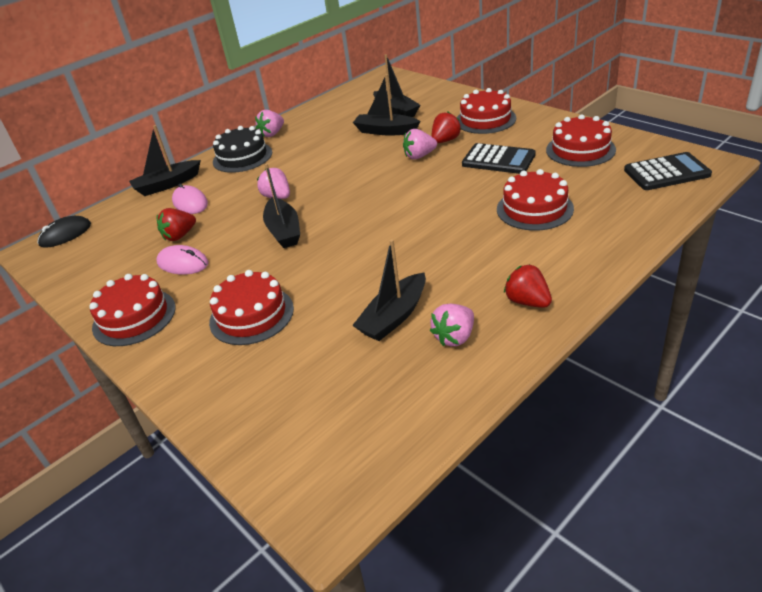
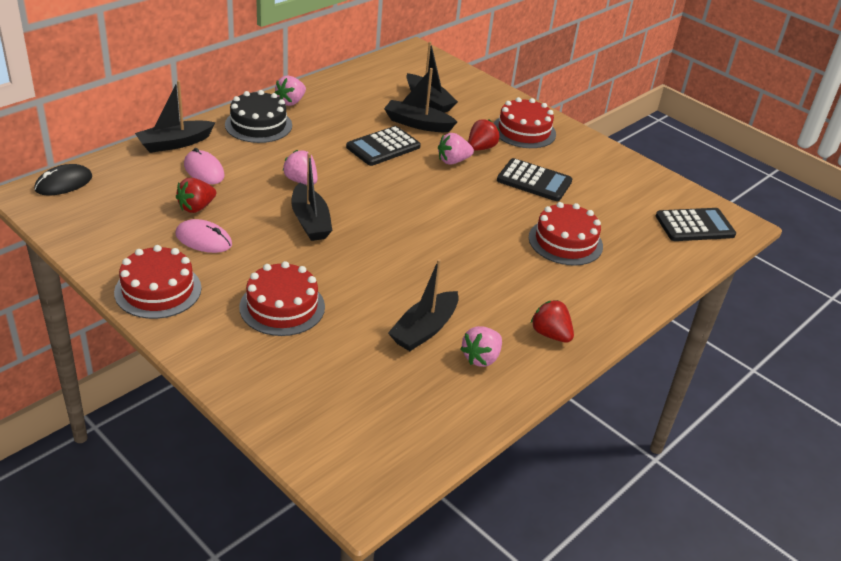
camera: 10 degrees left, 0 degrees up
(354, 155) = (383, 147): none -> black calculator
(580, 150) = (616, 185): red cake -> none

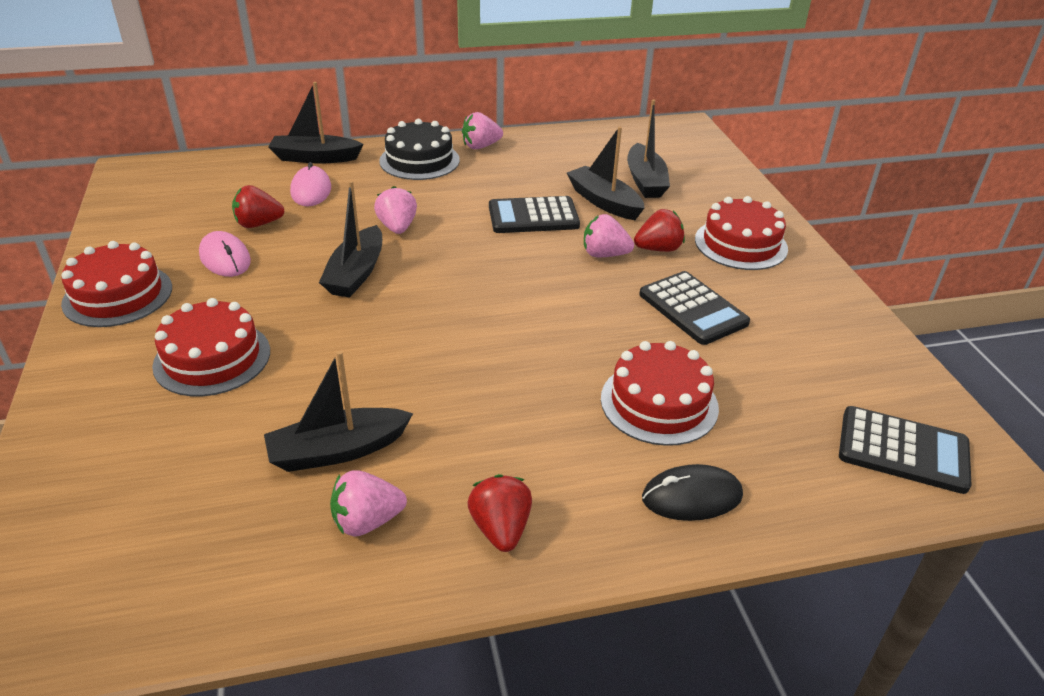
camera: 35 degrees right, 0 degrees up
(64, 183) = (170, 168): black mouse -> black mouse (692, 497)

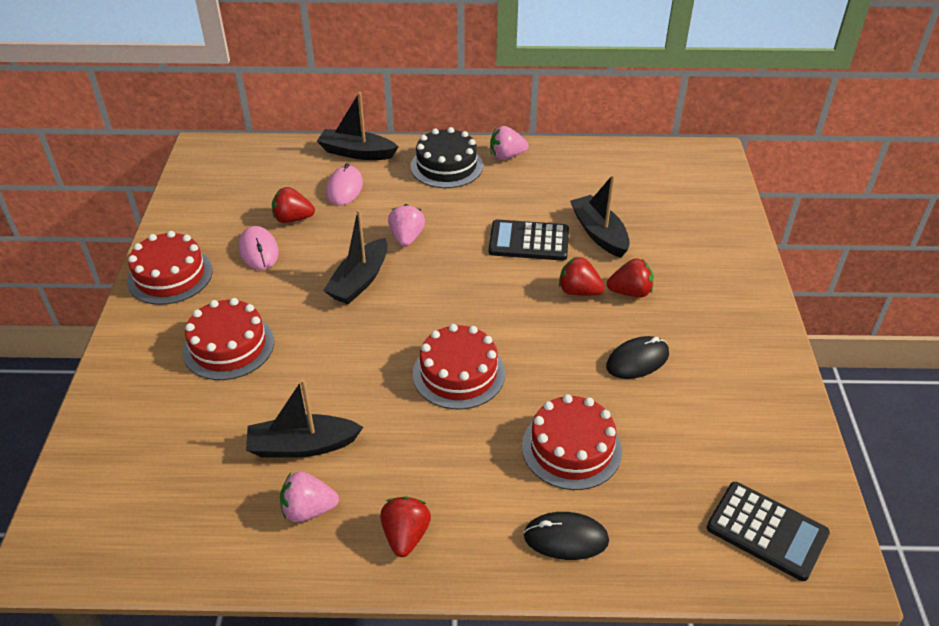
camera: 15 degrees right, 5 degrees up
(604, 254) = (579, 291): pink strawberry -> red strawberry
(645, 181) = (647, 214): black boat -> none
(693, 309) = (637, 360): black calculator -> black mouse
(740, 244) = (710, 297): red cake -> red cake (458, 373)

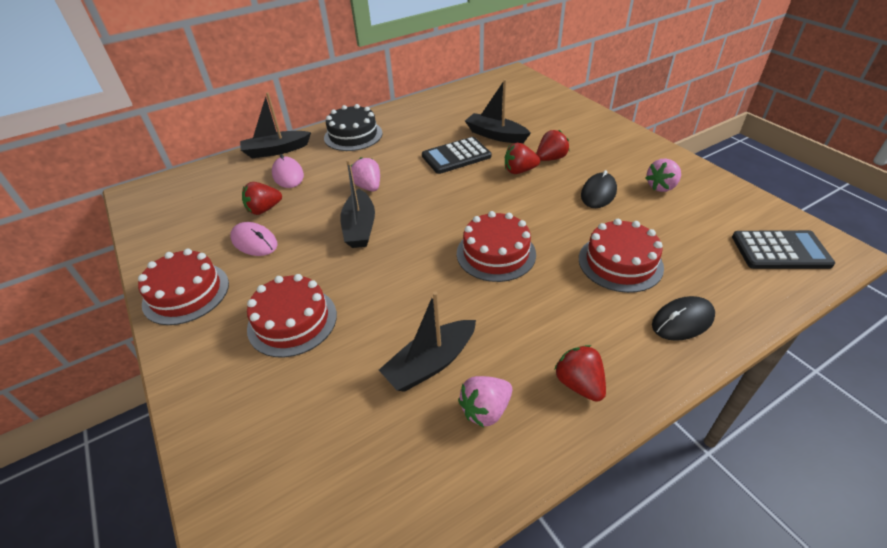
camera: 30 degrees left, 0 degrees up
(506, 156) = (389, 116): pink strawberry -> pink strawberry (661, 187)

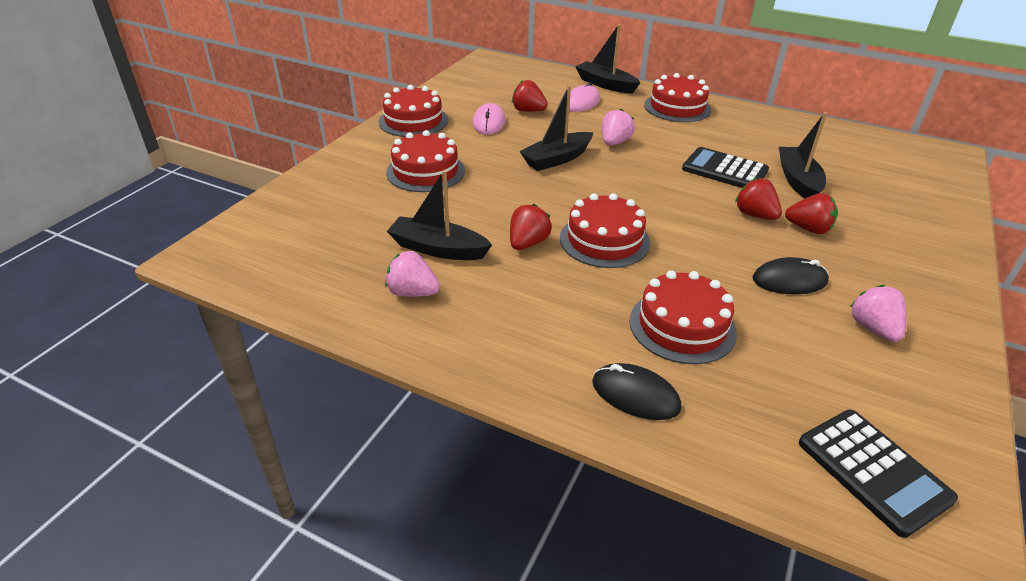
camera: 55 degrees right, 5 degrees down
(353, 135) = (677, 107): black cake -> red cake
(579, 384) = (482, 339): red strawberry -> red strawberry (527, 243)
(661, 187) = (873, 329): pink strawberry -> pink strawberry turned 60 degrees clockwise

